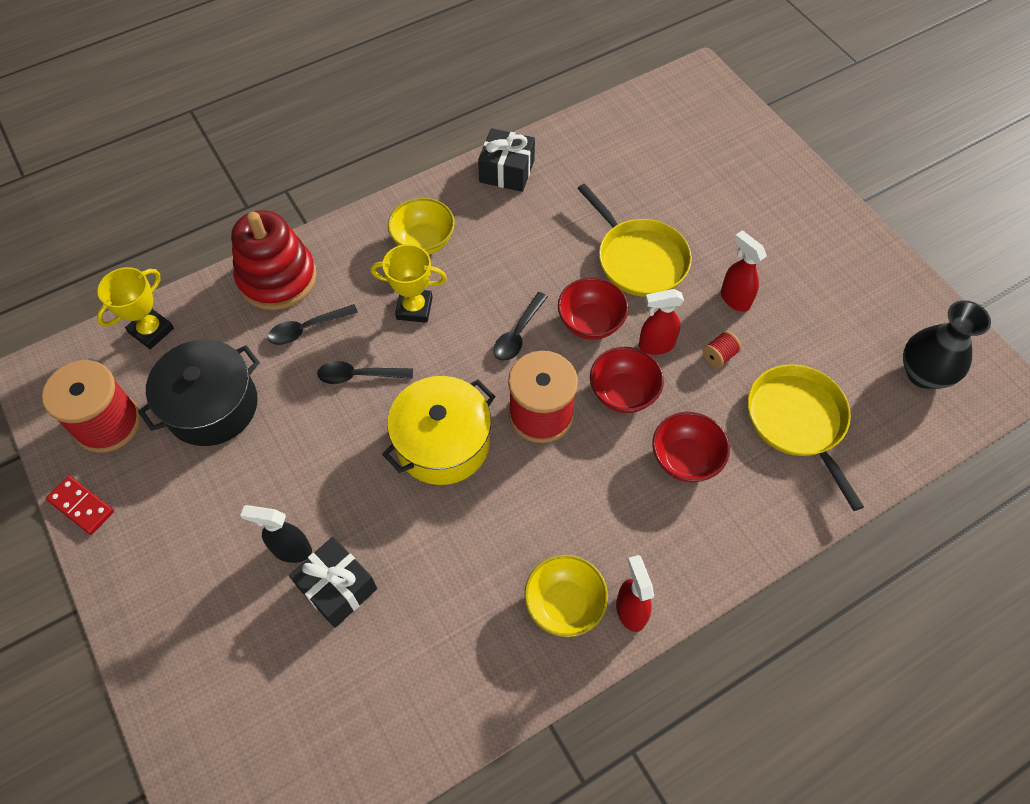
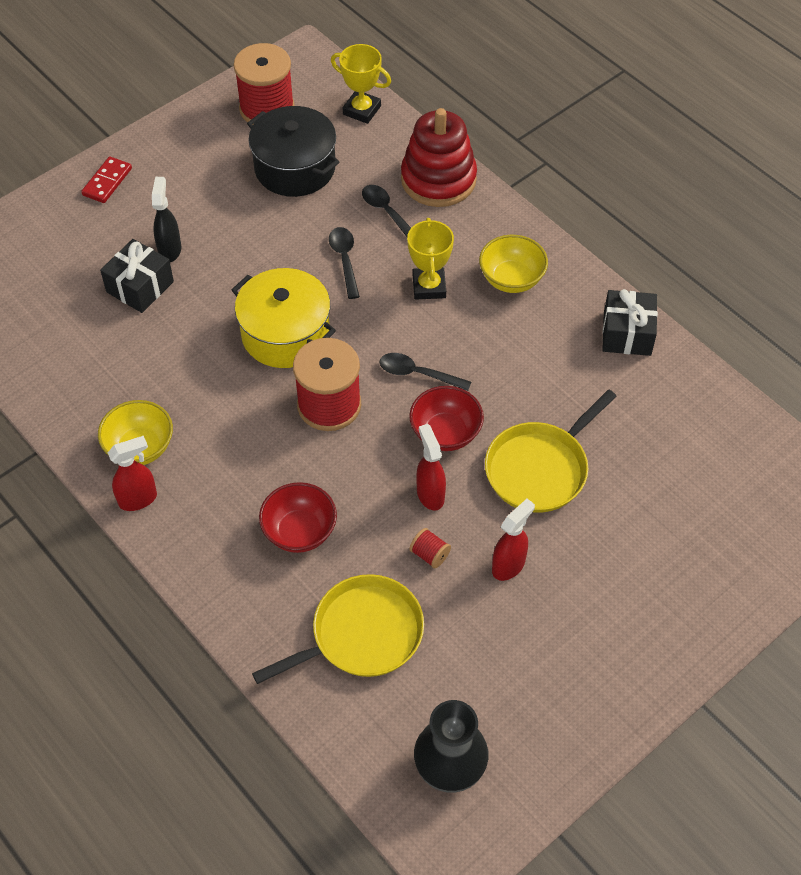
camera: 80 degrees right, 5 degrees down
(81, 506) = (192, 114): red domino -> red domino (107, 182)
(623, 393) = (366, 471): red bowl -> none

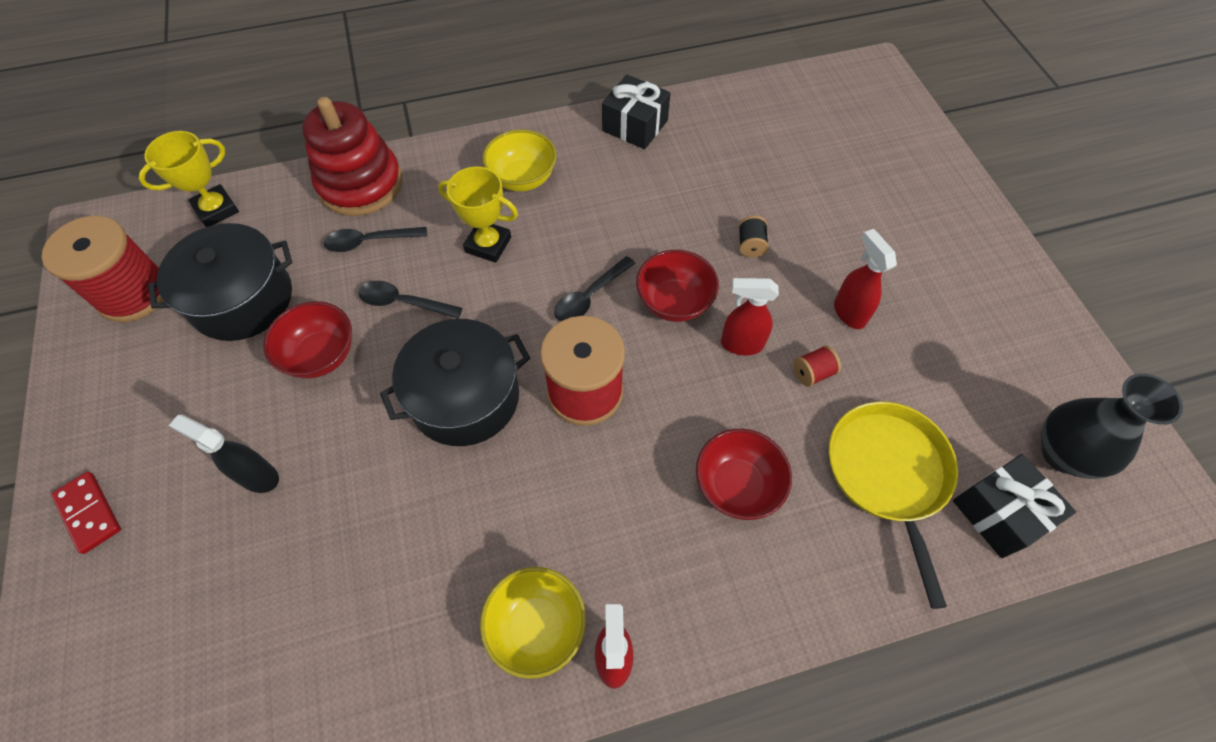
camera: 65 degrees left, 5 degrees up
(140, 287) = (289, 534): black gift -> black gift (999, 513)
(275, 235) = (321, 355): none -> red bowl
(285, 334) = (465, 397): yellow pot -> black pot
(540, 469) = (750, 245): yellow pan -> black spool

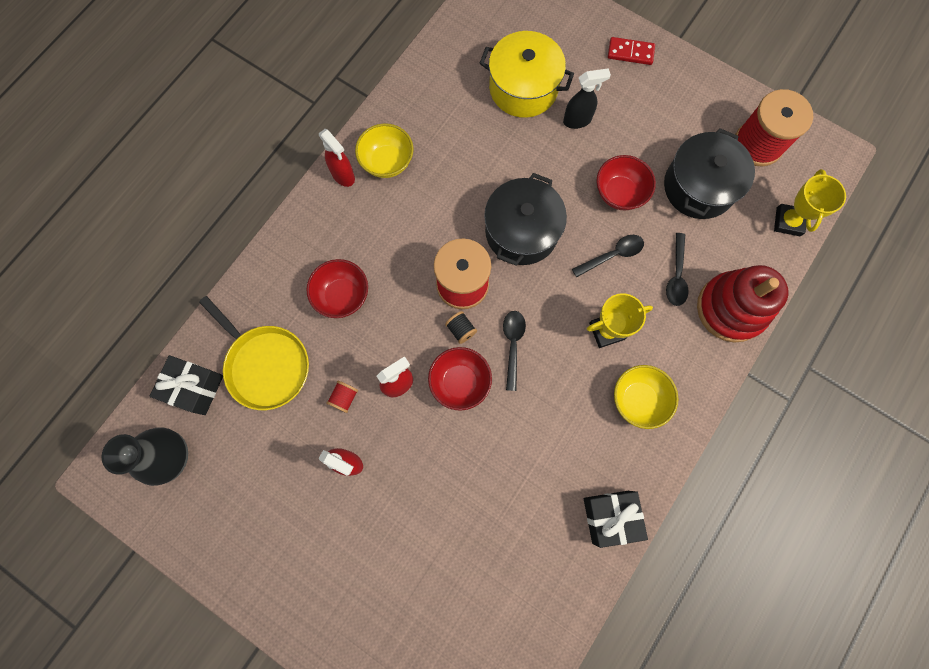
camera: 140 degrees right, 15 degrees up
(261, 581) = (523, 88): none -> yellow pot
(370, 242) = (676, 275): black spoon -> black spoon turned 150 degrees clockwise
(750, 245) = (445, 468): black spool -> black spool (461, 330)

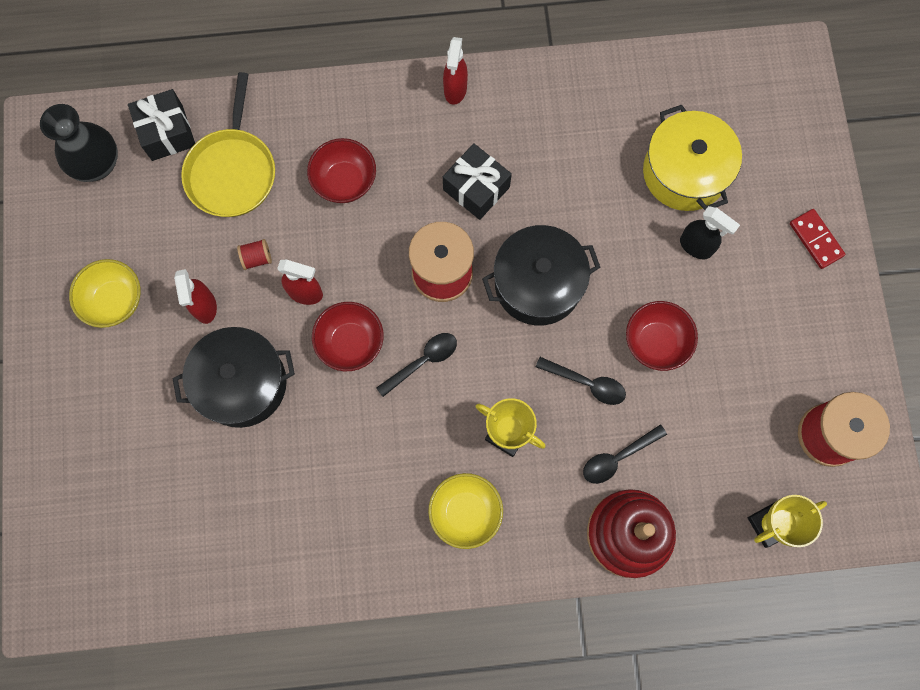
camera: 50 degrees right, 0 degrees up
(387, 162) = (501, 115): yellow bowl -> yellow bowl (115, 301)
(461, 330) = (399, 305): black spool -> none
(610, 516) = (337, 568): black gift -> black gift (476, 188)
(699, 187) = (729, 411): black pot -> black pot (242, 383)

